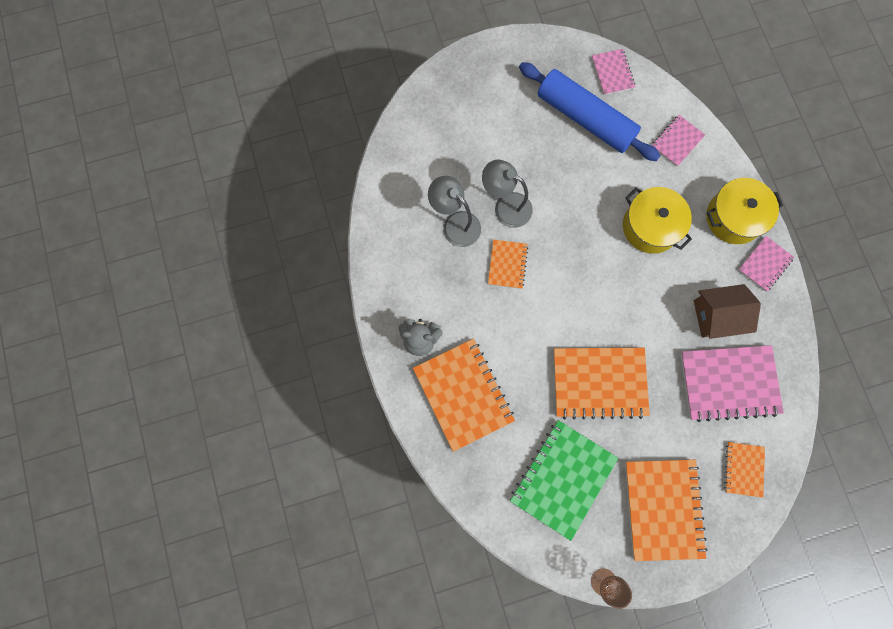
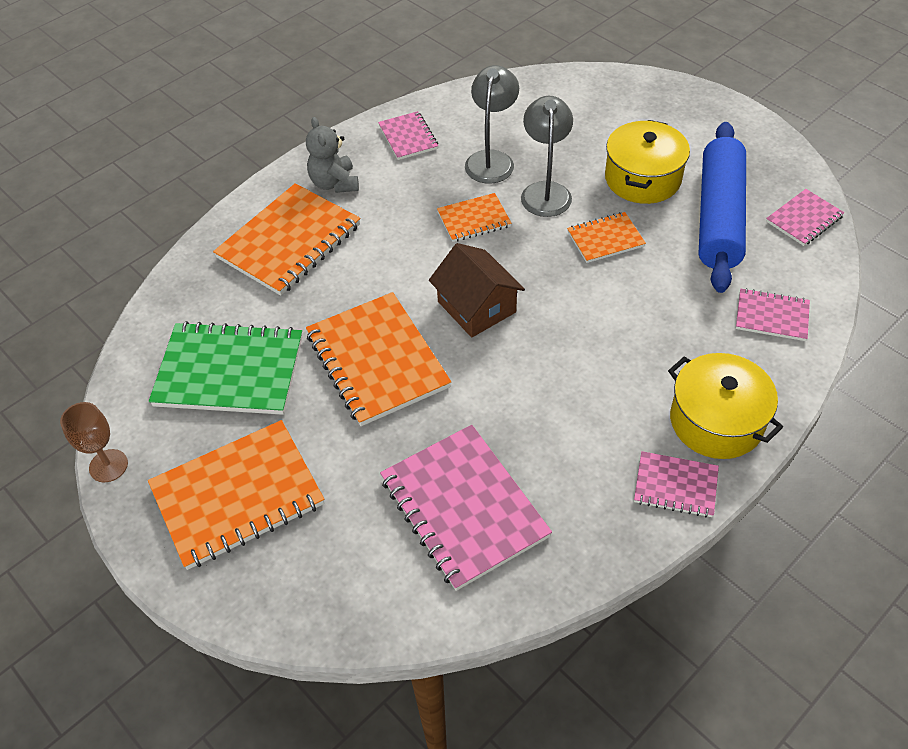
camera: 65 degrees right, 25 degrees down
(399, 267) = (408, 137): none -> pink notebook
(650, 226) = (627, 333): yellow pot -> yellow pot (642, 178)
(717, 316) = (555, 456): brown house -> brown house (476, 307)
(743, 469) = (343, 576): orange notebook -> orange notebook (605, 239)

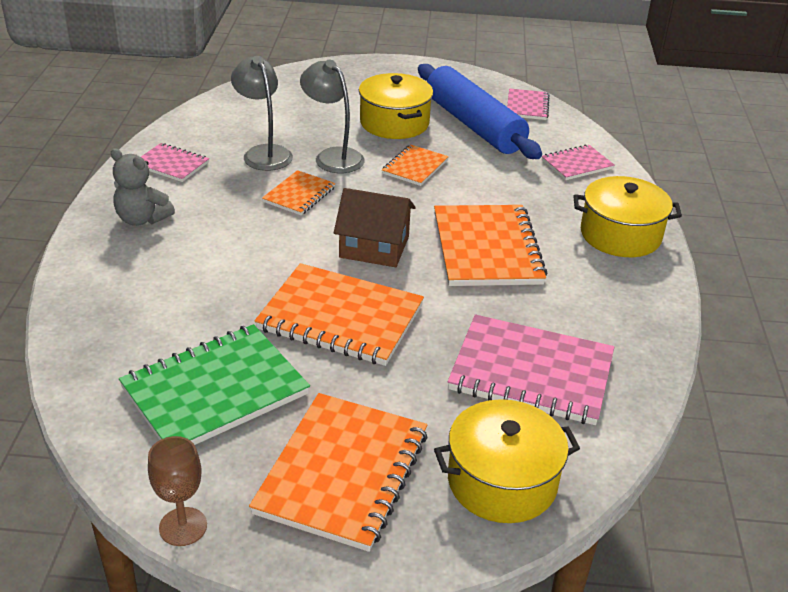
camera: 45 degrees left, 15 degrees down
(289, 242) = (151, 275): orange notebook -> orange notebook (486, 249)
(332, 584) = (502, 481): none -> yellow pot
(675, 486) = (645, 282): pink notebook -> none

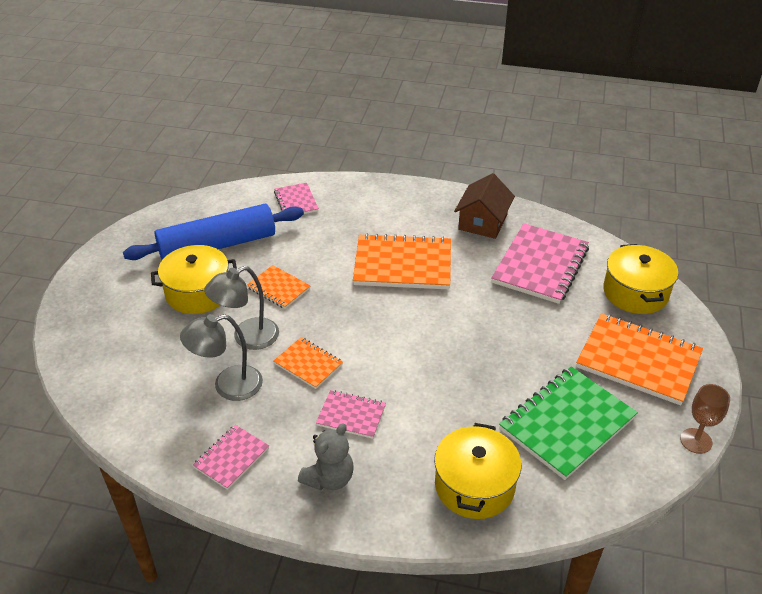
camera: 80 degrees left, 5 degrees up
(215, 391) = (567, 424): green notebook -> green notebook turned 75 degrees clockwise
(340, 317) = (482, 350): orange notebook -> none
(374, 247) = (394, 324): brown house -> brown house (482, 222)
(527, 106) = (195, 211): pink notebook -> pink notebook (351, 416)
(620, 235) = (393, 200): yellow pot -> yellow pot (474, 486)

